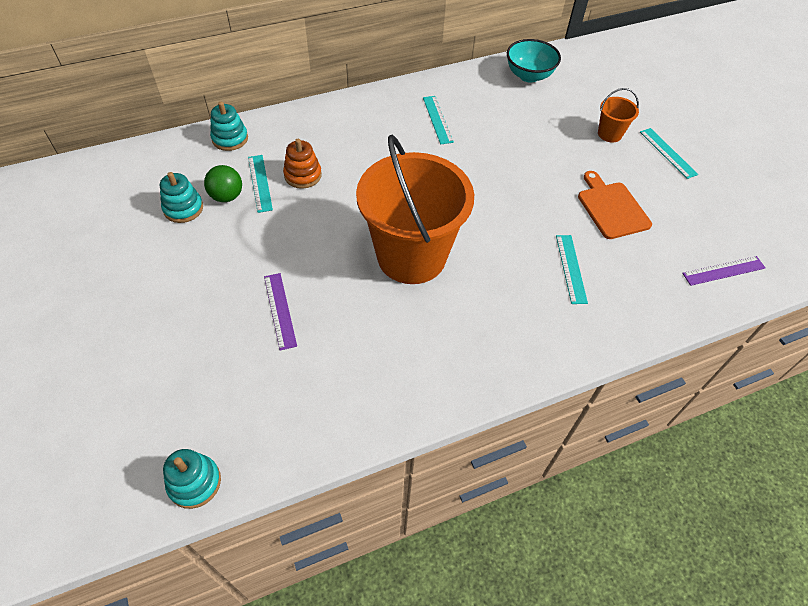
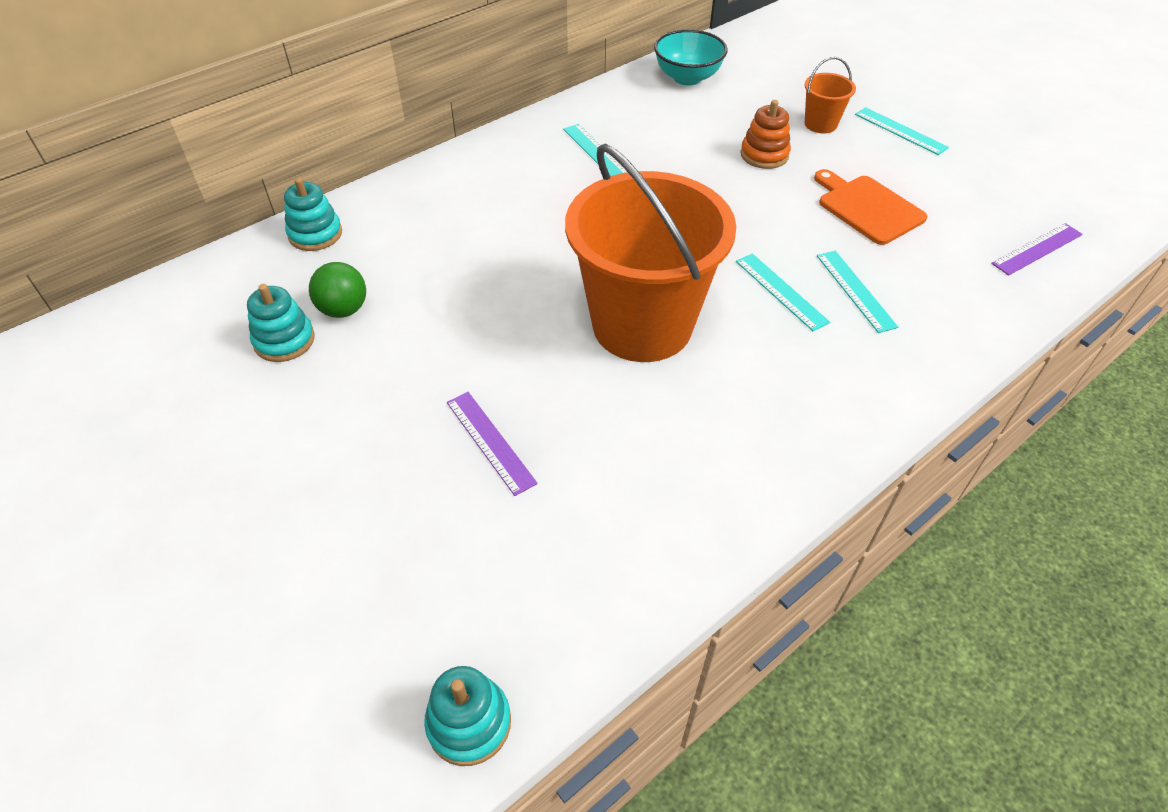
camera: 15 degrees left, 5 degrees down
(260, 183) = (385, 281): turquoise ruler -> turquoise ruler (781, 291)
(303, 175) = (443, 258): orange stacking toy -> orange stacking toy (764, 155)

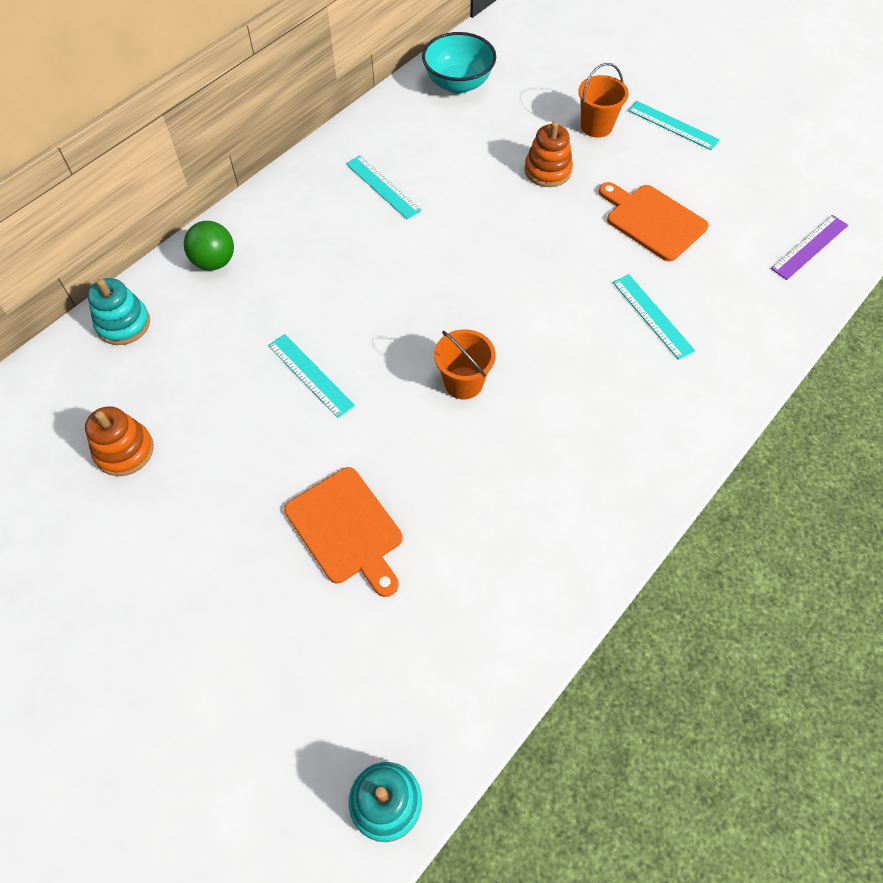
camera: 10 degrees left, 10 degrees up
(284, 340) = (124, 451): turquoise stacking toy -> orange stacking toy
(343, 309) = (174, 407): green ball -> green ball (214, 262)
(490, 442) = (347, 529): purple ruler -> orange cutting board
(642, 325) = (463, 383): orange bucket -> orange bucket, size x0.41
(781, 291) = (585, 326): turquoise ruler -> turquoise ruler (310, 375)

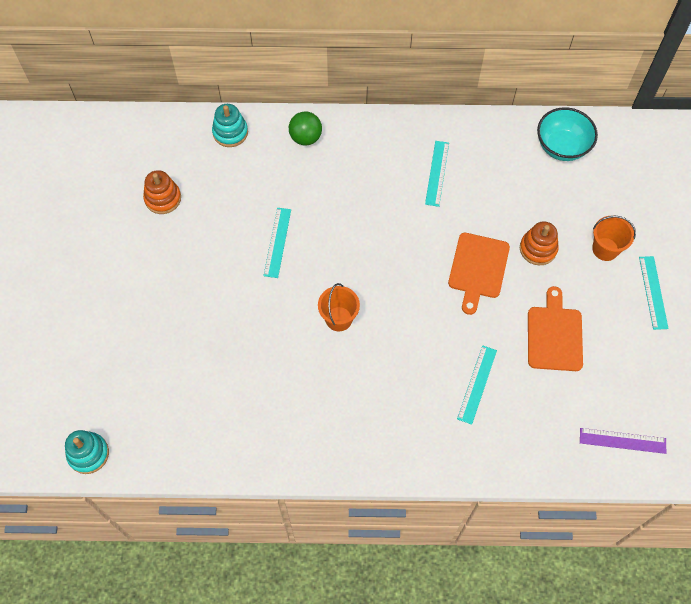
camera: 50 degrees right, 5 degrees up
(347, 529) = (205, 331): orange cutting board -> orange cutting board (478, 269)

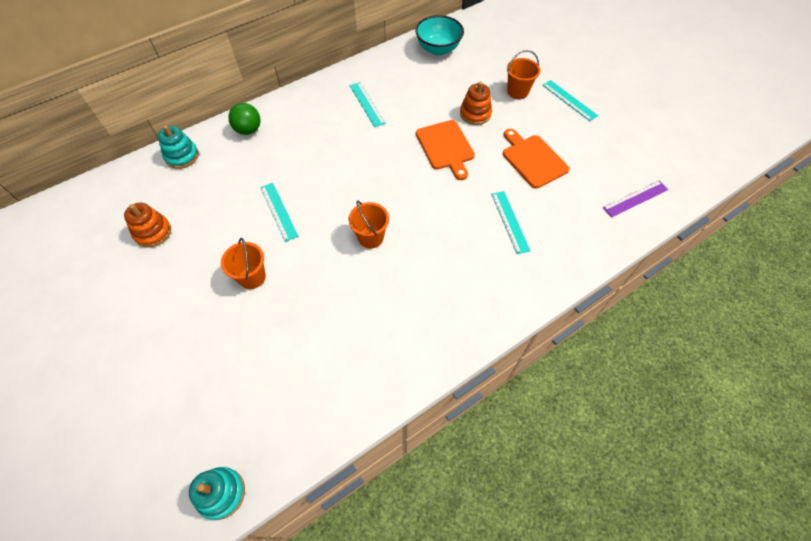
camera: 35 degrees left, 5 degrees down
(216, 292) = (252, 277): none -> orange bucket

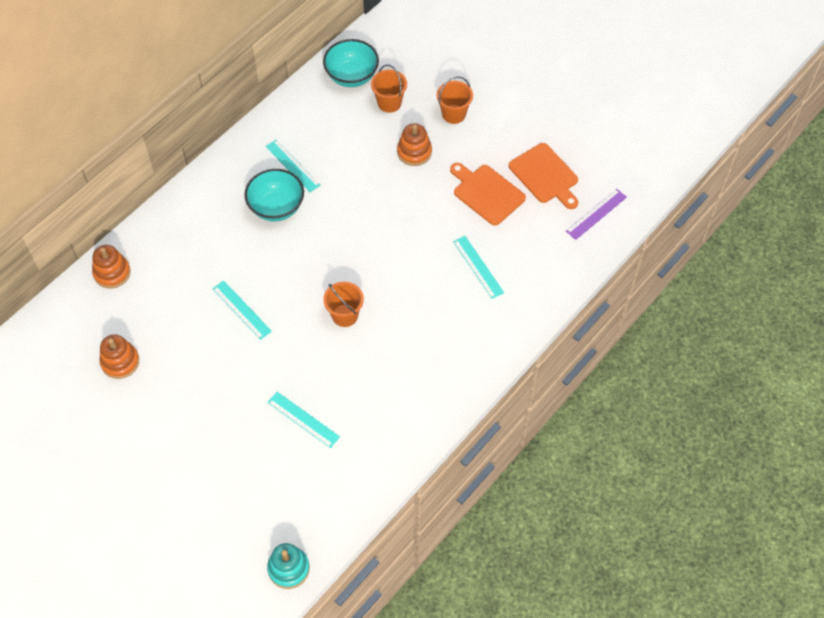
camera: 15 degrees left, 0 degrees up
(182, 156) = (112, 273): turquoise stacking toy -> orange stacking toy
(248, 130) = (172, 226): green ball -> none
(252, 277) = (241, 382): orange bucket -> orange bucket (389, 103)
(341, 133) = (276, 207): none -> turquoise bowl
(446, 147) = (393, 199): orange cutting board -> orange cutting board (545, 175)
(569, 100) = (511, 113): turquoise ruler -> turquoise ruler (303, 419)

